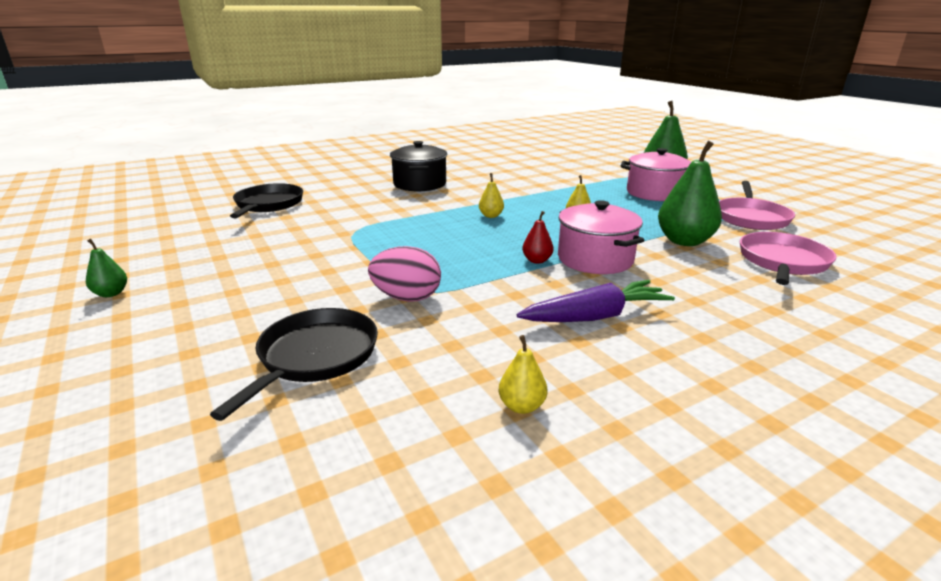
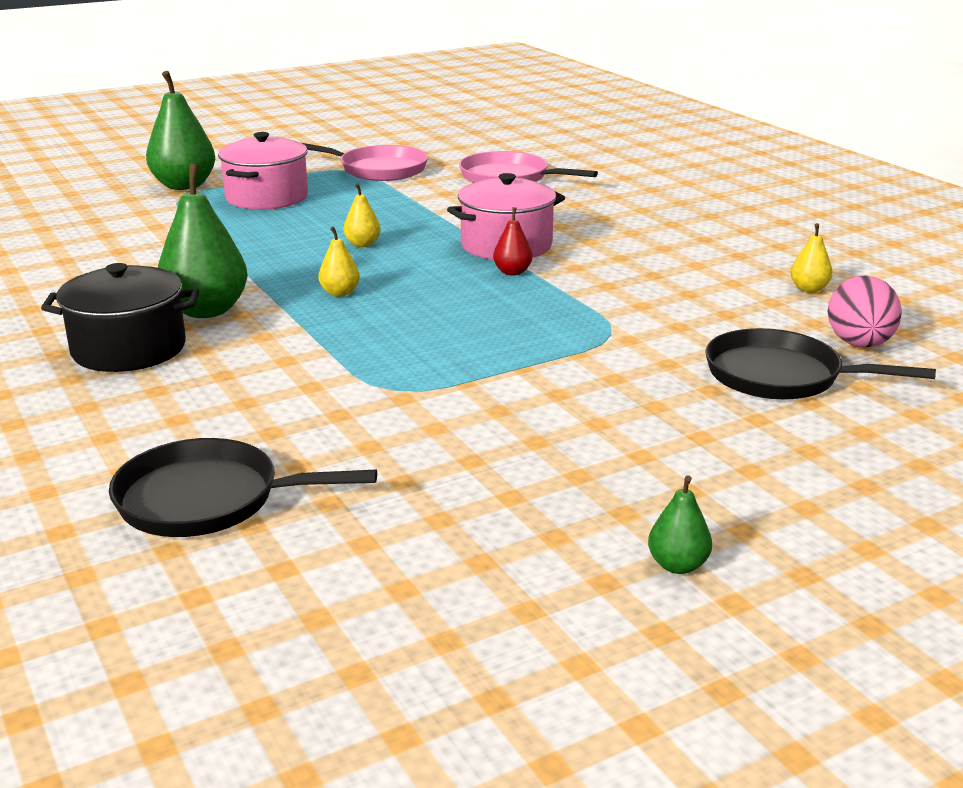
camera: 90 degrees left, 0 degrees up
(407, 298) = (630, 338): pink egg -> pink egg (859, 344)
(595, 316) = (647, 255): purple carrot -> none
(684, 241) = (452, 204): green pear -> green pear (206, 310)

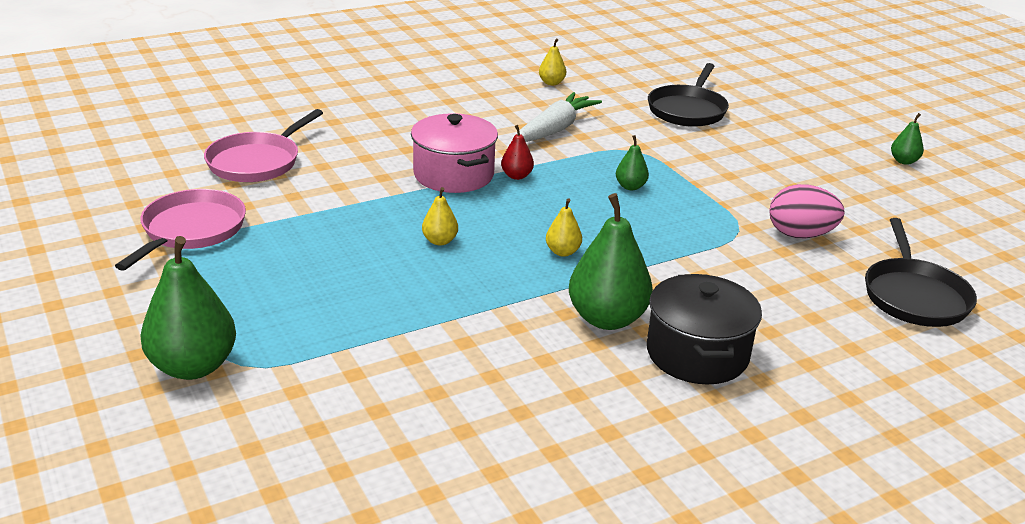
camera: 90 degrees left, 5 degrees up
(267, 197) = (270, 300): pink pot -> none
(502, 329) = (630, 187): none -> green pear
(653, 290) = (555, 129): none -> white carrot
(859, 344) = (639, 84): pink egg -> pink egg (800, 235)

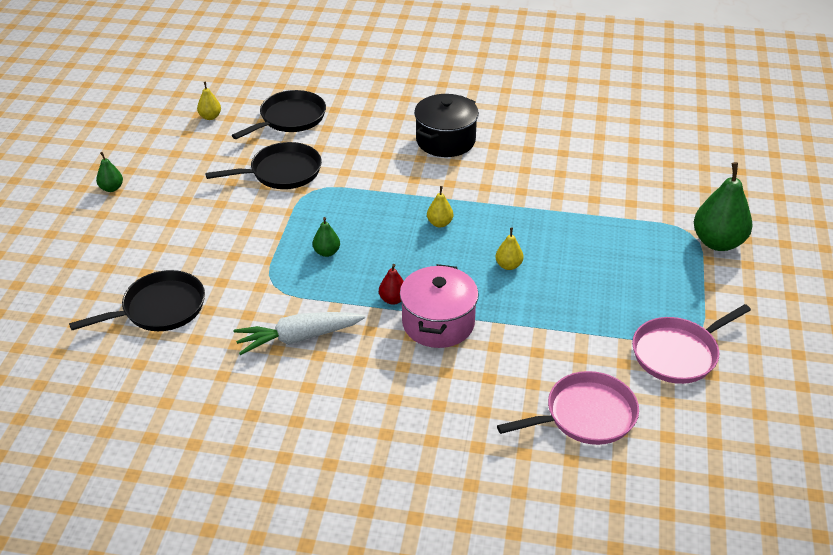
camera: 140 degrees left, 10 degrees up
(551, 83) = (214, 407): yellow pear -> yellow pear (210, 117)
(607, 318) = (467, 175): green pear -> none
(800, 235) = (282, 172): pink egg -> black pan

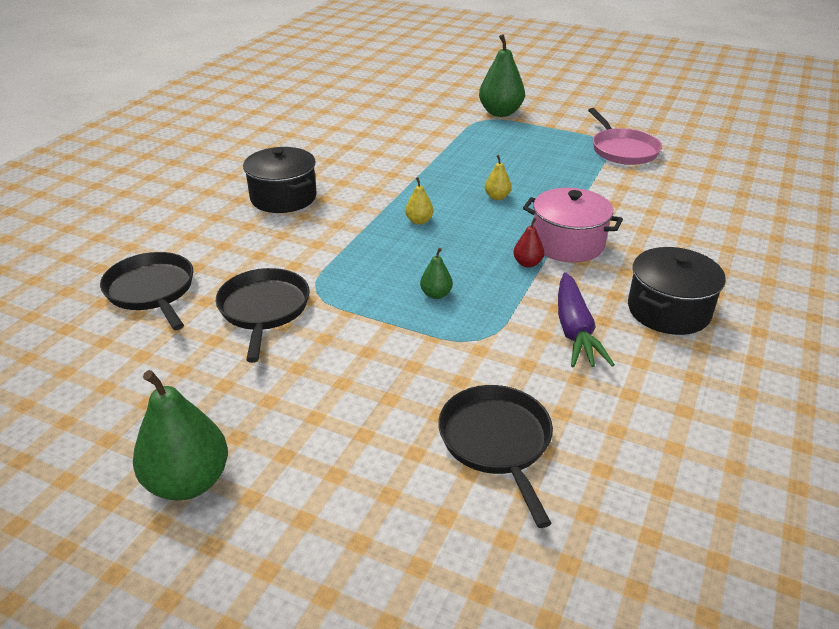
camera: 75 degrees left, 5 degrees down
(111, 188) = (188, 482): green pear -> green pear, size x2.06
(210, 117) = (83, 359): yellow pear -> none
(298, 338) = (574, 330): white carrot -> purple carrot
(345, 398) = (668, 310): none -> black pot
(586, 415) = (689, 196): pink pan -> none

